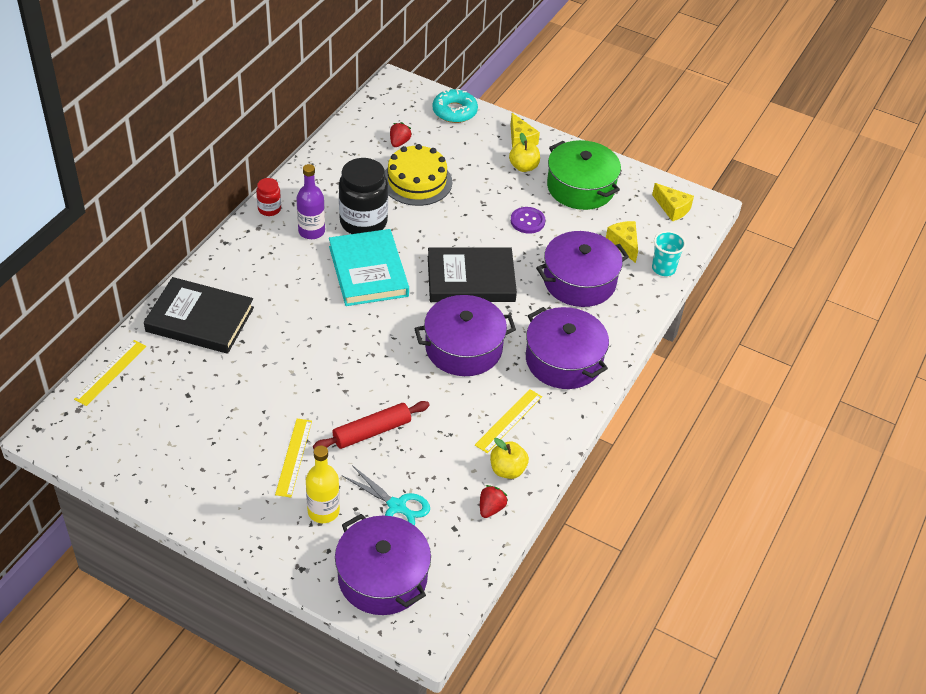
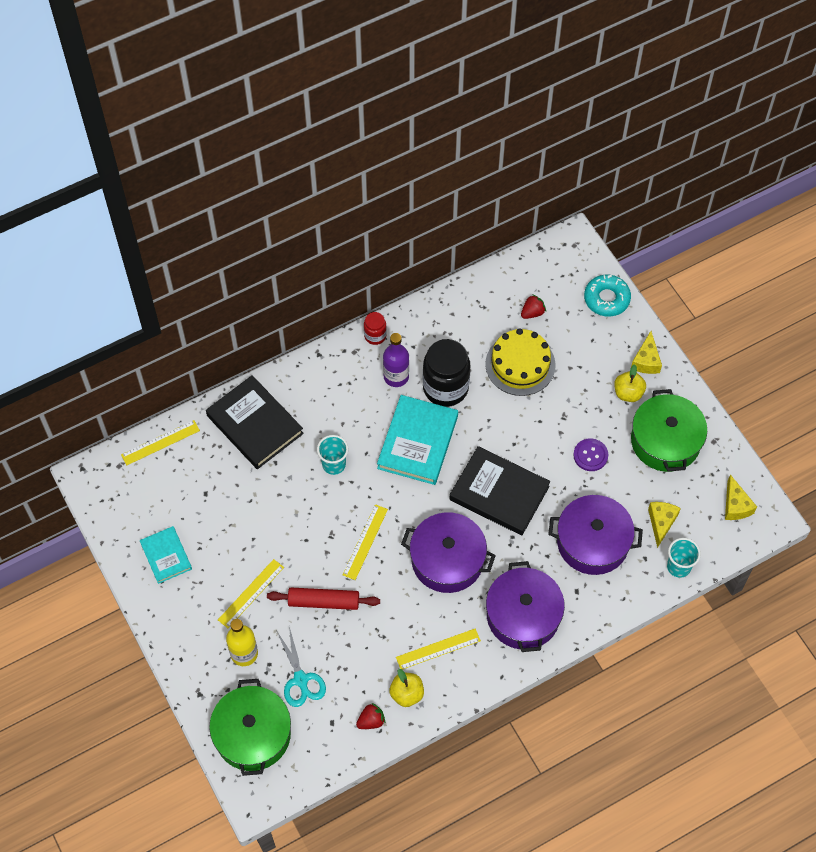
camera: 35 degrees right, 15 degrees up
(182, 464) = (166, 556): none -> turquoise book
(301, 319) = (334, 464): none -> turquoise cup
(376, 367) = (365, 542): none -> yellow ruler
(382, 577) = (252, 734): purple pot -> green pot

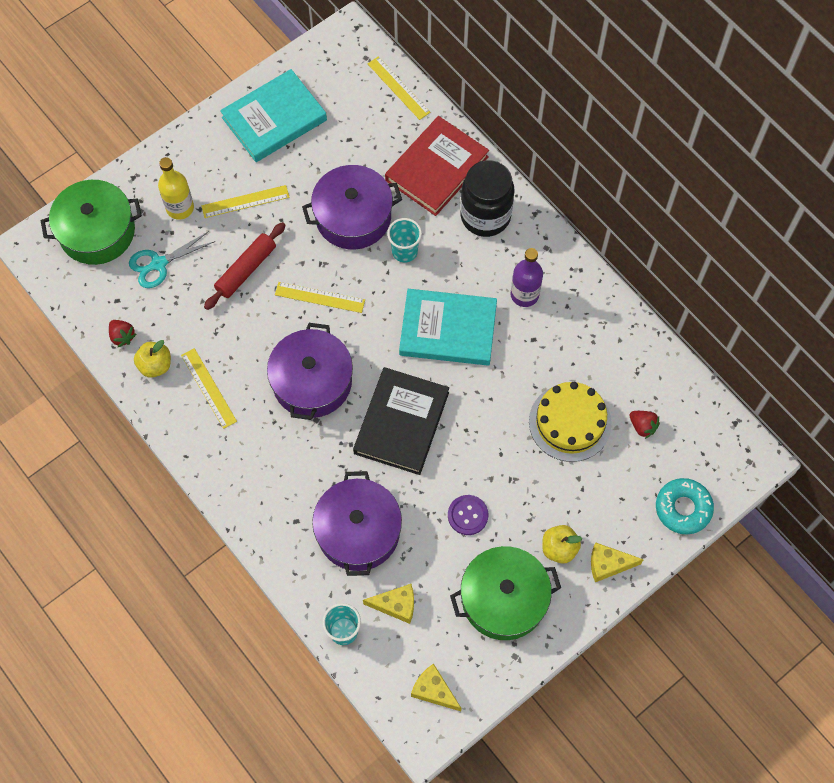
camera: 80 degrees right, 5 degrees up
(166, 556) = (274, 119): turquoise book -> turquoise book, size x1.71
(251, 593) = (245, 201): yellow ruler -> yellow ruler turned 45 degrees counterclockwise
(255, 424) = (437, 169): black book -> red book
(323, 602) = (246, 270): red rolling pin -> red rolling pin turned 45 degrees clockwise
(375, 336) = (571, 265): red jar -> none
(445, 388) = (521, 347): black jar -> black jar (485, 216)
(523, 615) = (259, 468): purple pot -> purple pot (353, 217)
(735, 505) = (433, 690): yellow cheese -> yellow cheese turned 60 degrees clockwise

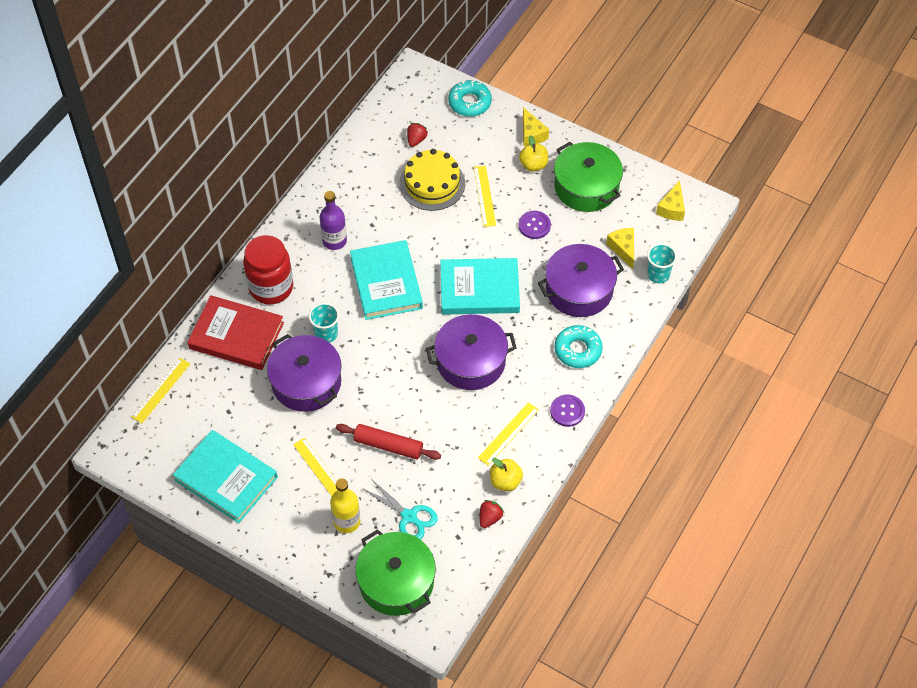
camera: 110 degrees left, 10 degrees down
(208, 457) = (567, 411): none -> purple button
(279, 498) = (578, 350): none -> turquoise donut
(320, 297) = (393, 381): yellow ruler -> yellow ruler (484, 196)
(401, 423) = (479, 289): black book -> turquoise book
(485, 216) = (271, 287): black jar -> red jar

